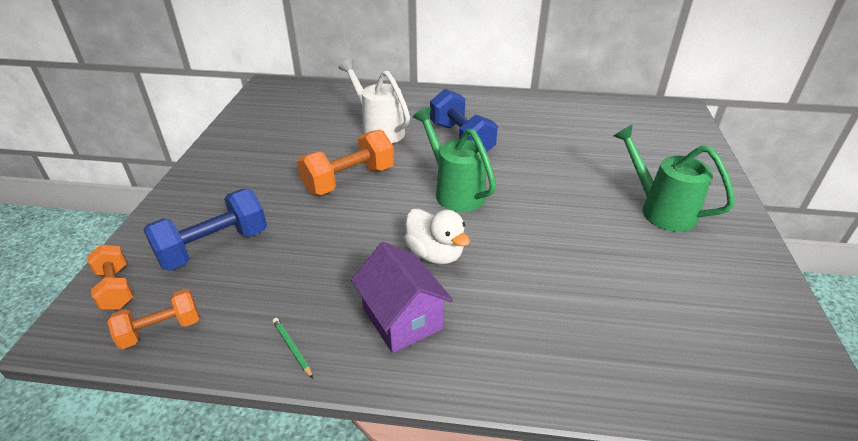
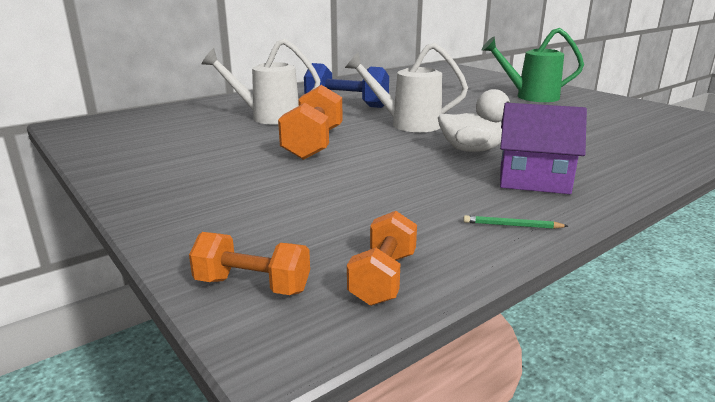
camera: 45 degrees left, 15 degrees down
(214, 247) = (290, 216): blue dumbbell -> none
(455, 191) = (407, 124): green watering can -> white watering can

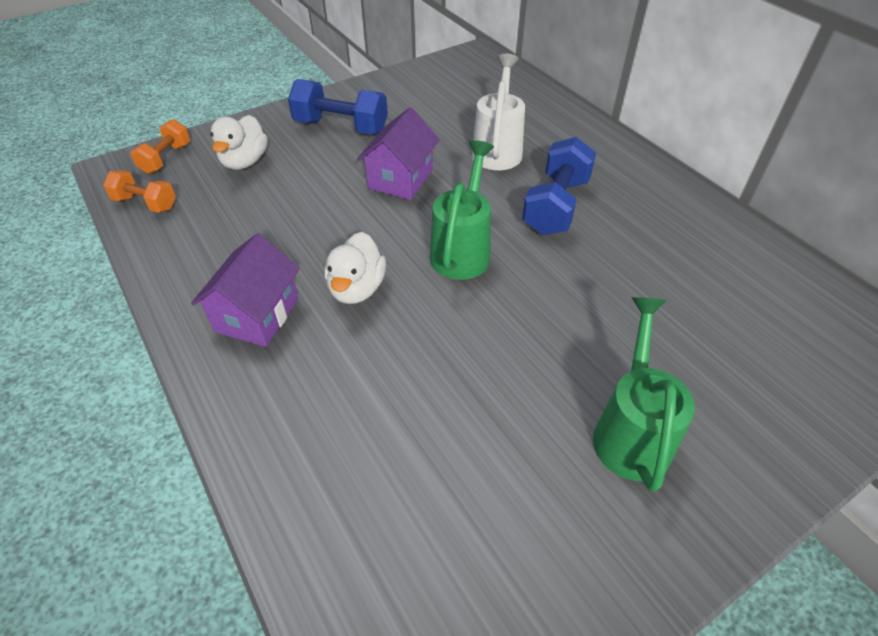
camera: 95 degrees right, 25 degrees up
(203, 173) = (341, 127): none -> blue dumbbell
(273, 219) = (245, 162): none -> white duck
(313, 144) = (400, 179): orange dumbbell -> purple house
(407, 124) = (462, 250): white watering can -> green watering can
(512, 225) = (177, 274): green pencil -> none

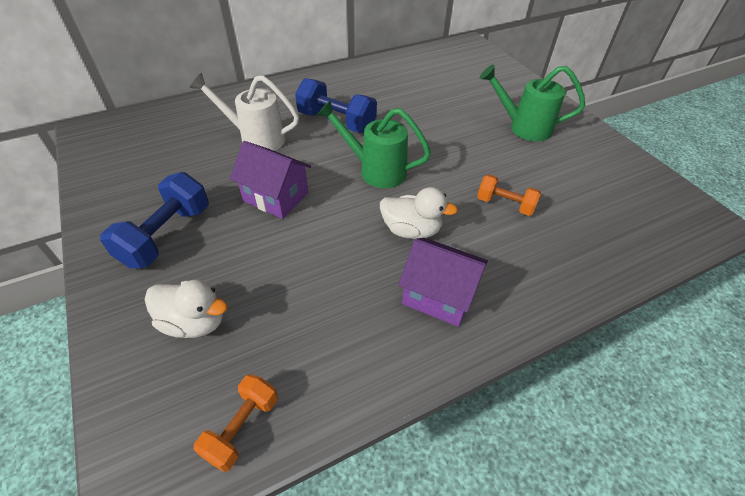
camera: 85 degrees left, 0 degrees up
(166, 158) = (145, 418): orange dumbbell -> orange dumbbell (505, 204)

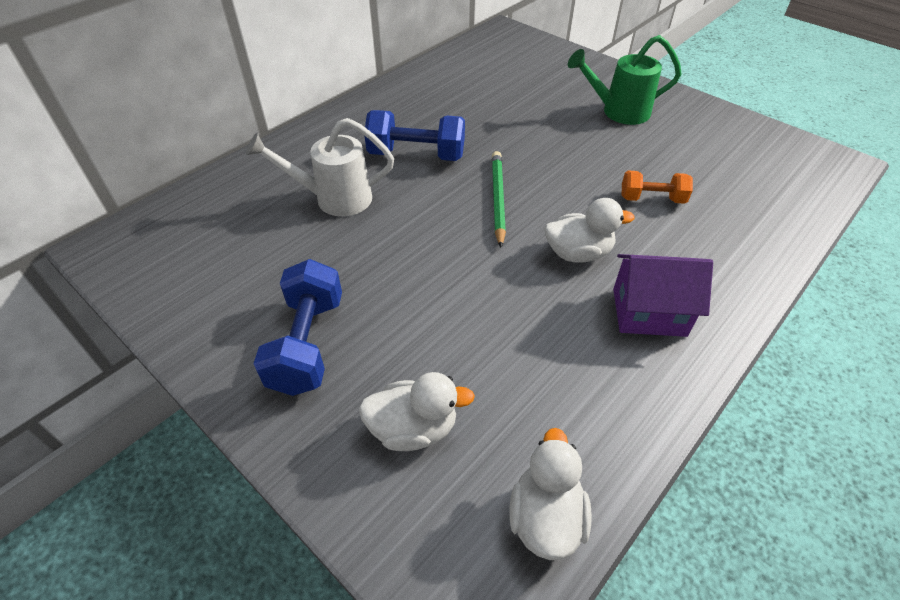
camera: 20 degrees left, 0 degrees up
(242, 427) = (545, 517): orange dumbbell -> white duck
(276, 197) = (407, 260): purple house -> none
(375, 170) = (497, 199): green watering can -> green pencil

